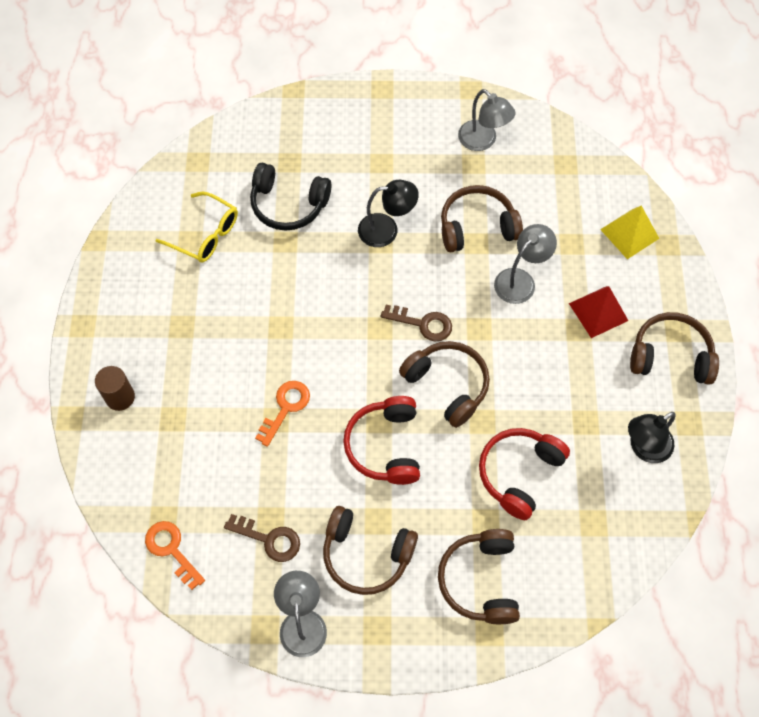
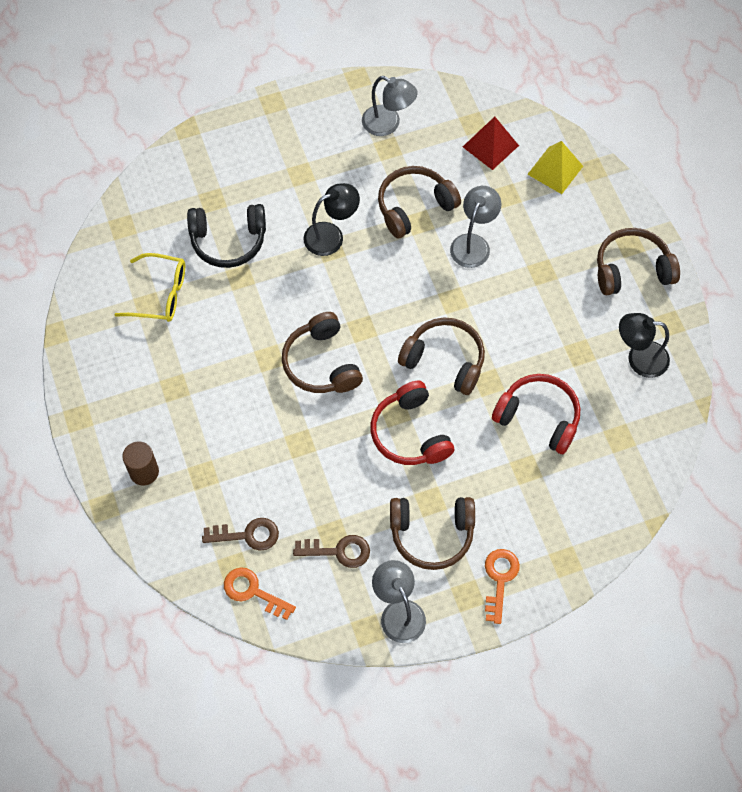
camera: 20 degrees left, 0 degrees up
(285, 408) = (304, 430): orange key -> orange key (499, 579)
(422, 324) = (400, 312): brown key -> brown key (247, 535)
(480, 580) = (541, 521): brown headphones -> brown headphones (321, 363)
(519, 473) = (539, 417): red headphones -> red headphones turned 105 degrees clockwise
(598, 311) = (554, 250): red pyramid -> red pyramid (490, 146)
(644, 448) = (639, 358): black lamp -> black lamp turned 60 degrees clockwise

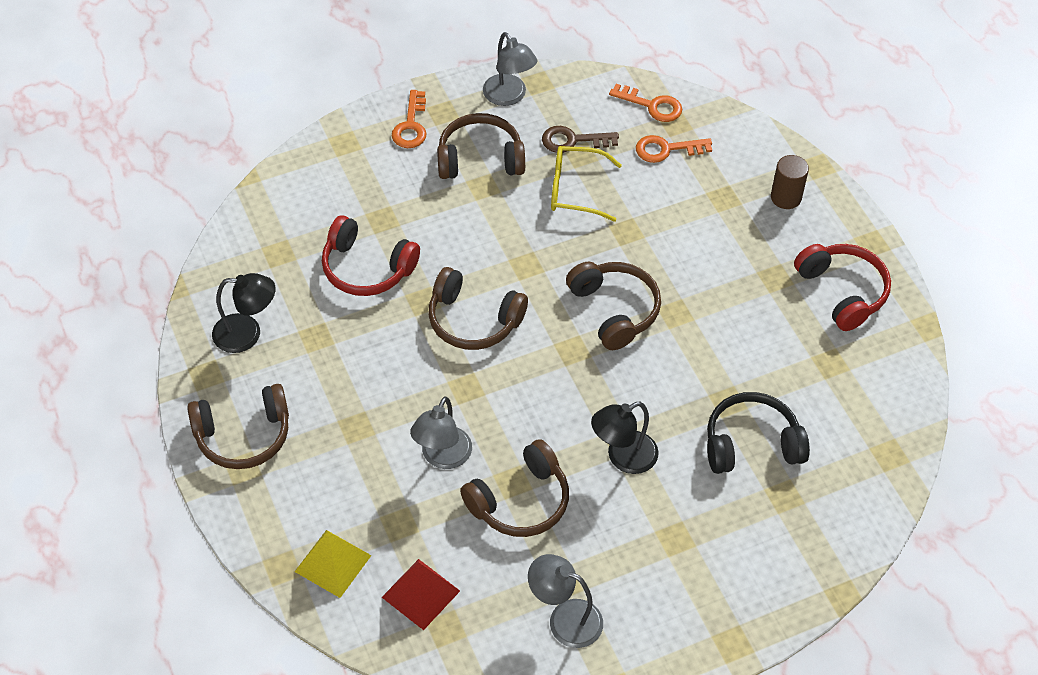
camera: 175 degrees right, 10 degrees down
(160, 294) = (818, 375): yellow glasses -> yellow glasses (575, 190)
(247, 535) = (666, 149): brown key -> orange key
(410, 433) = (508, 246): red headphones -> red headphones (843, 291)

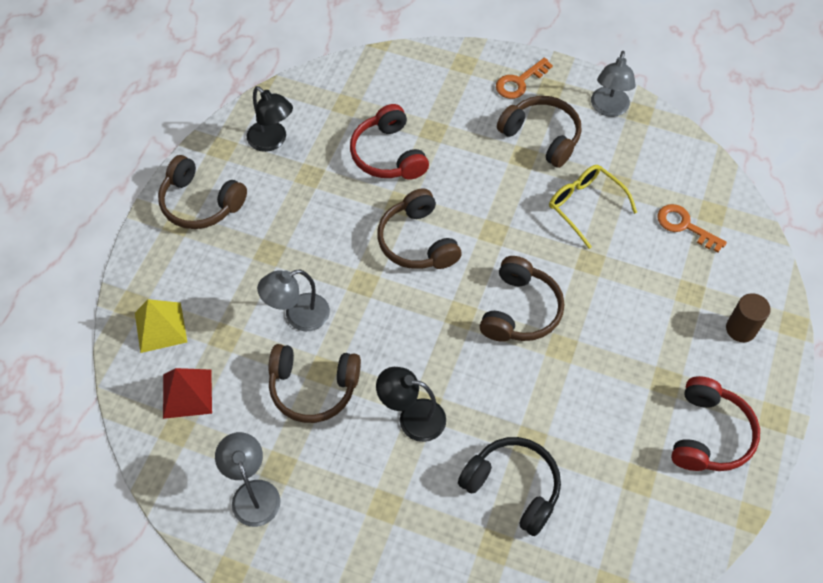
camera: 45 degrees right, 5 degrees up
(573, 140) = (621, 170): brown key -> none
(652, 105) = (708, 187): orange key -> none

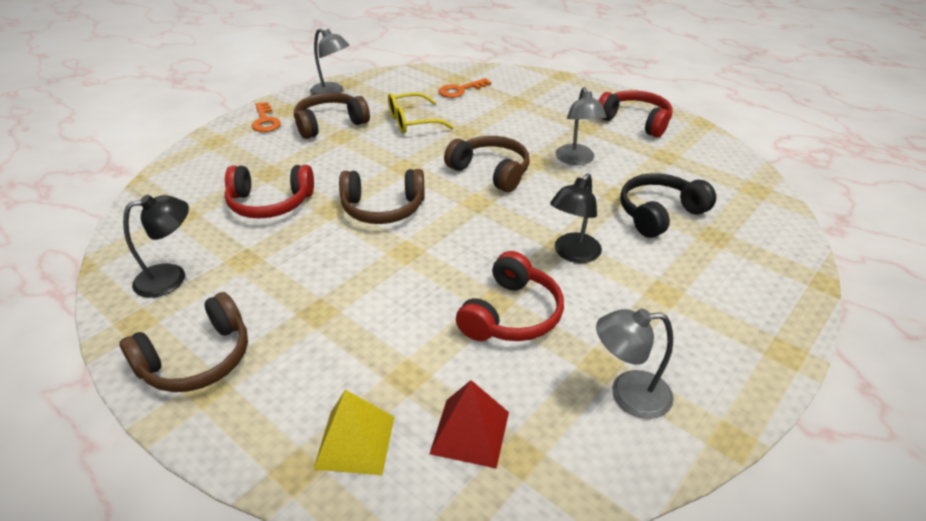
camera: 70 degrees left, 20 degrees down
(298, 316) = (416, 307): grey lamp -> grey lamp (576, 160)
(313, 388) = (512, 314): brown headphones -> red headphones
(741, 329) = (556, 92): brown cylinder -> none

